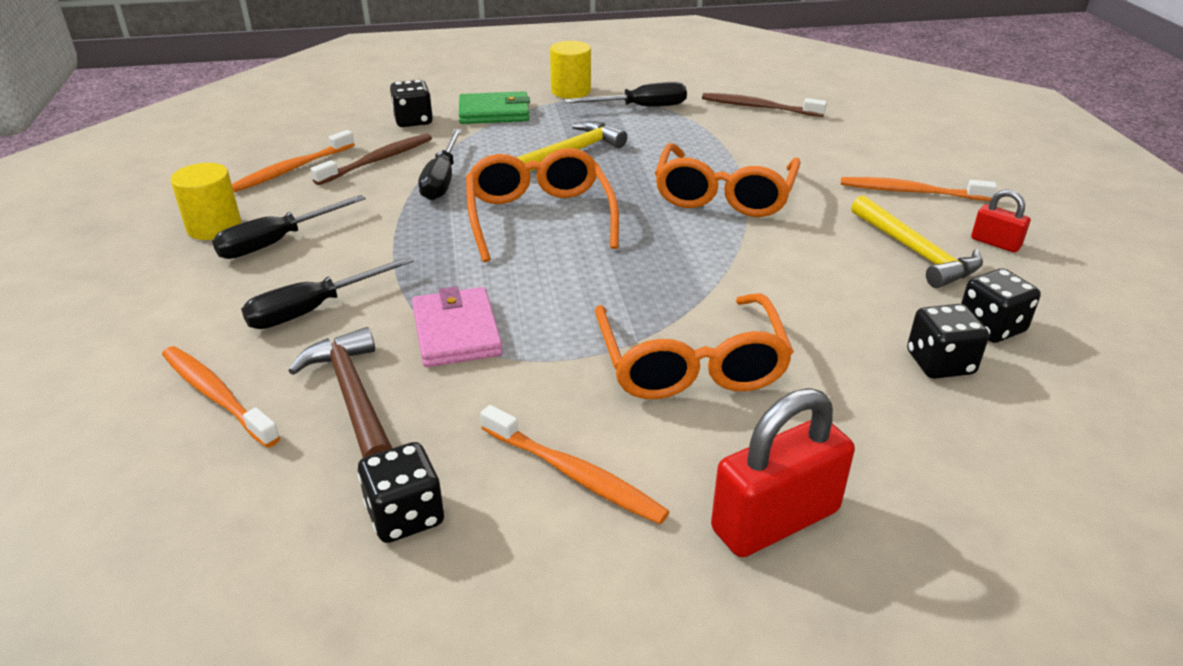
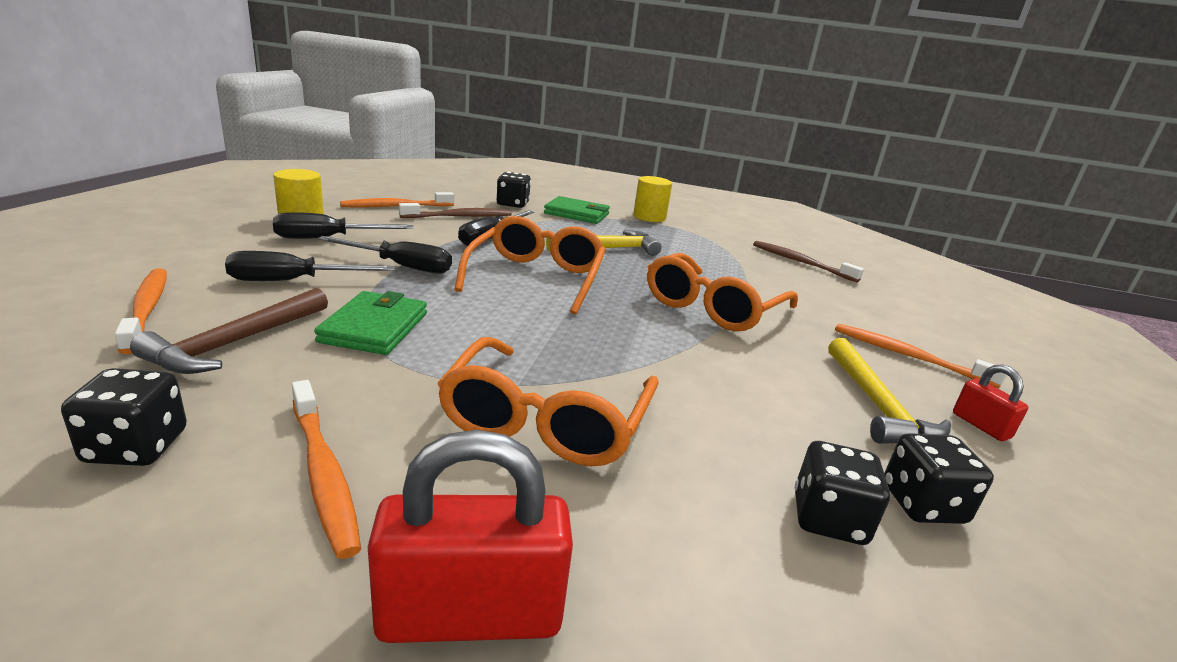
camera: 20 degrees right, 10 degrees down
(353, 396) = (235, 342): brown hammer -> brown hammer turned 150 degrees counterclockwise
(456, 332) = (374, 327): pink wallet -> green wallet
(641, 107) = (696, 238): black screwdriver -> black screwdriver (400, 266)

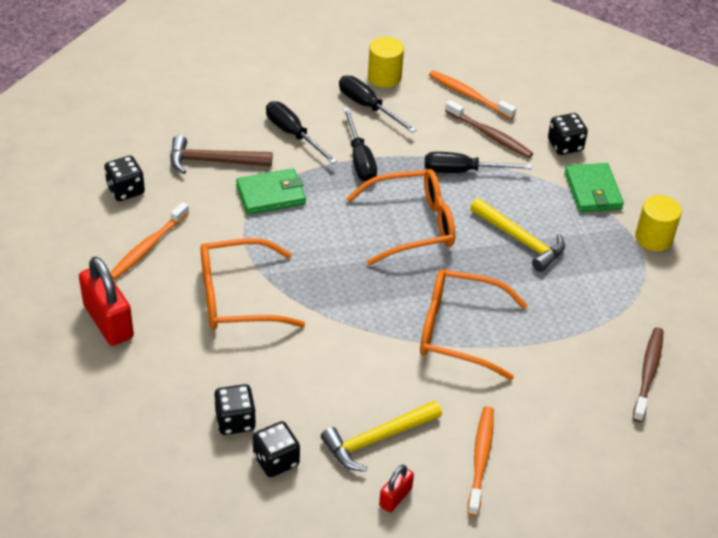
camera: 65 degrees right, 20 degrees up
(146, 309) = (215, 114): orange toothbrush -> none

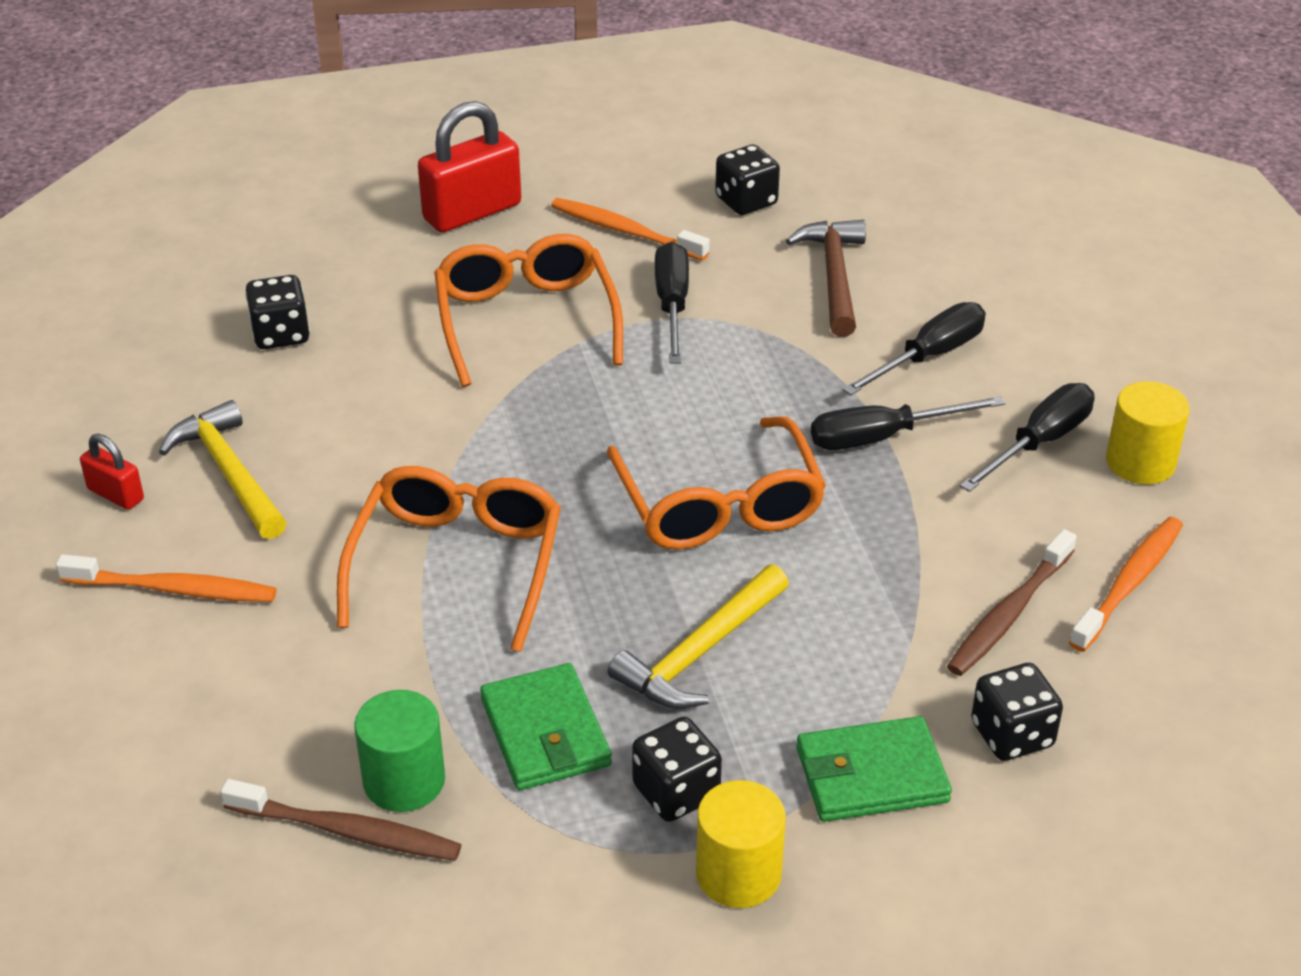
camera: 90 degrees right, 5 degrees down
(271, 194) = (766, 340): green wallet -> green wallet (545, 732)
(276, 460) = (204, 375): black dice -> black dice (676, 792)
(463, 171) = (885, 573): black screwdriver -> black screwdriver (672, 305)
(614, 352) = (404, 781): none -> green cylinder

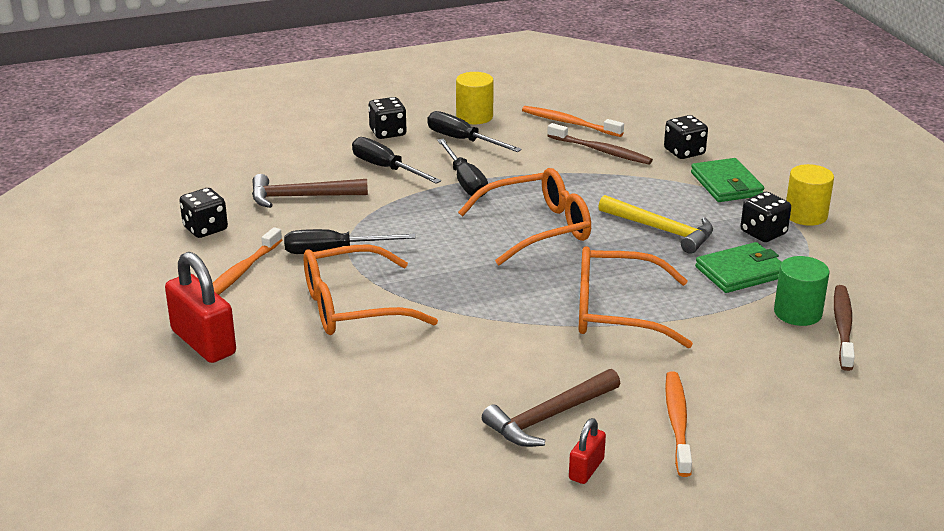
camera: 95 degrees left, 10 degrees down
(230, 473) = (549, 417): yellow hammer -> brown hammer
(281, 334) = (374, 417): black dice -> black dice (388, 132)

